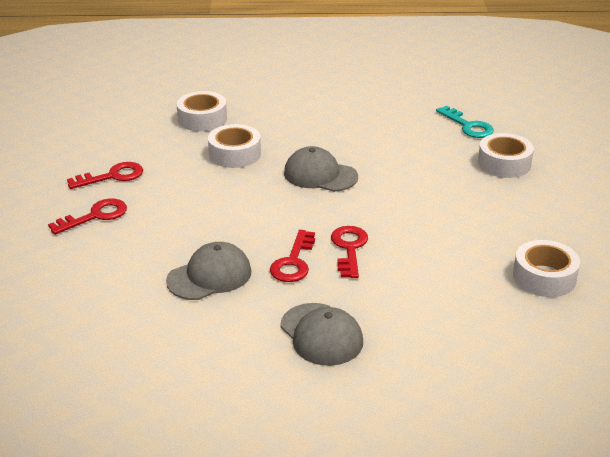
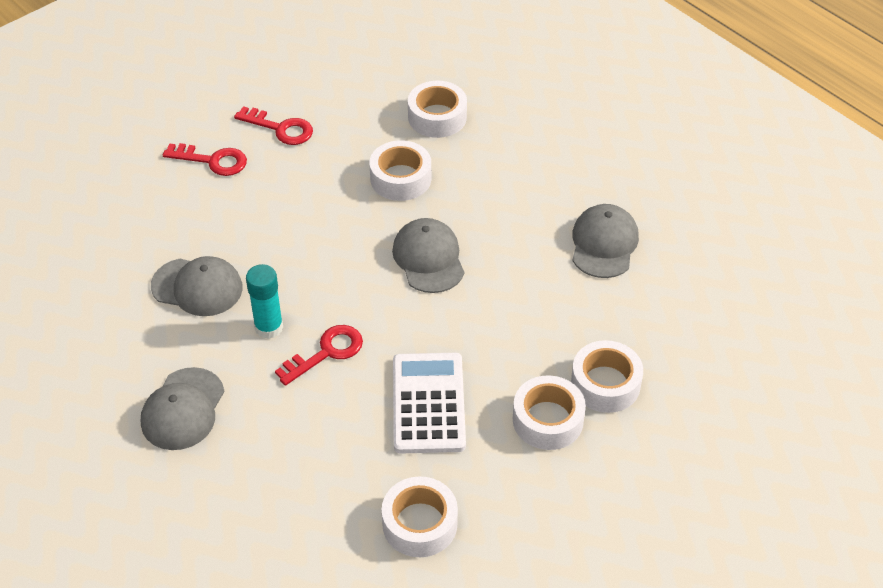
camera: 50 degrees right, 15 degrees up
(293, 262) = (269, 327): red key -> turquoise glue stick
(393, 116) = (604, 244): none -> grey cap
(445, 229) = (428, 403): none -> white calculator
(468, 126) = (653, 313): turquoise key -> none
(510, 194) = (548, 420): none -> white tape

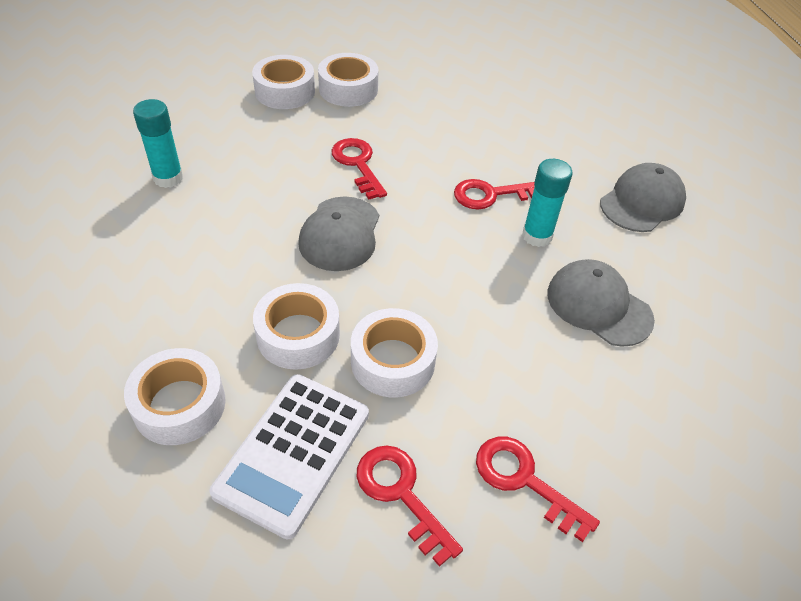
camera: 155 degrees left, 0 degrees up
(420, 524) = (484, 74): white tape -> white tape (393, 361)
(428, 403) = (429, 130): white calculator -> white calculator (293, 452)
(465, 329) = (358, 164): none -> red key
(604, 244) = (168, 178): grey cap -> turquoise glue stick

